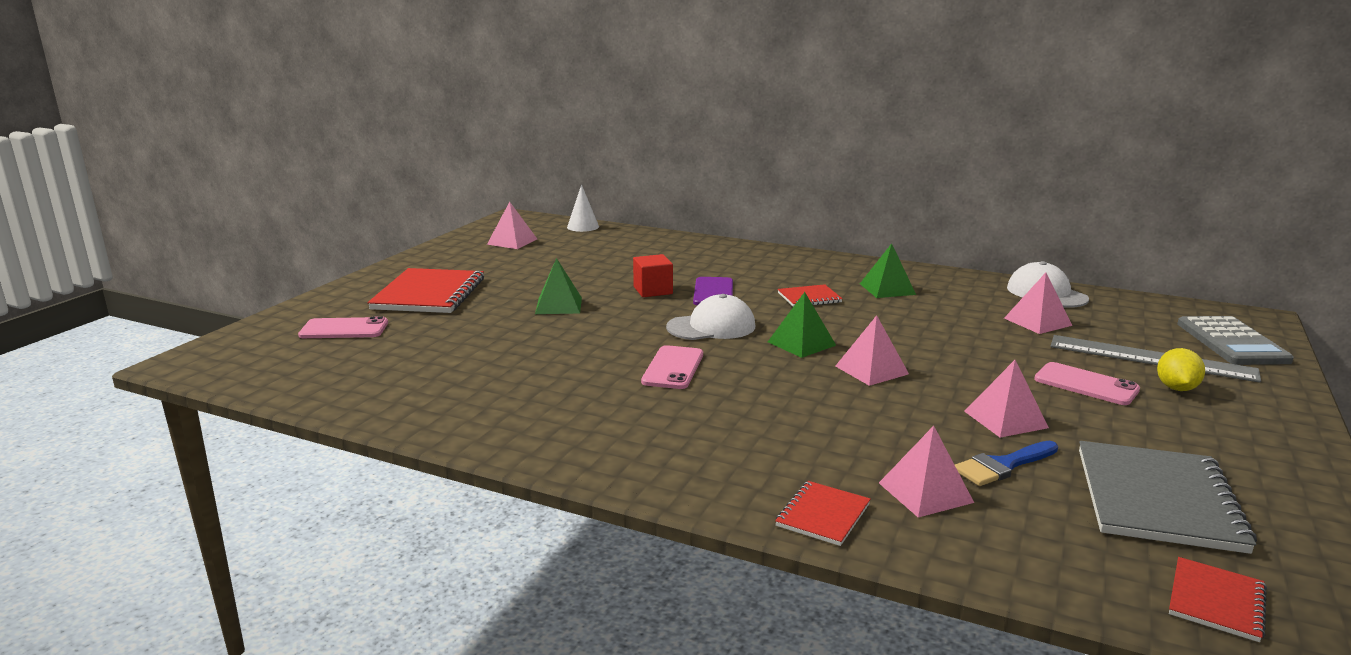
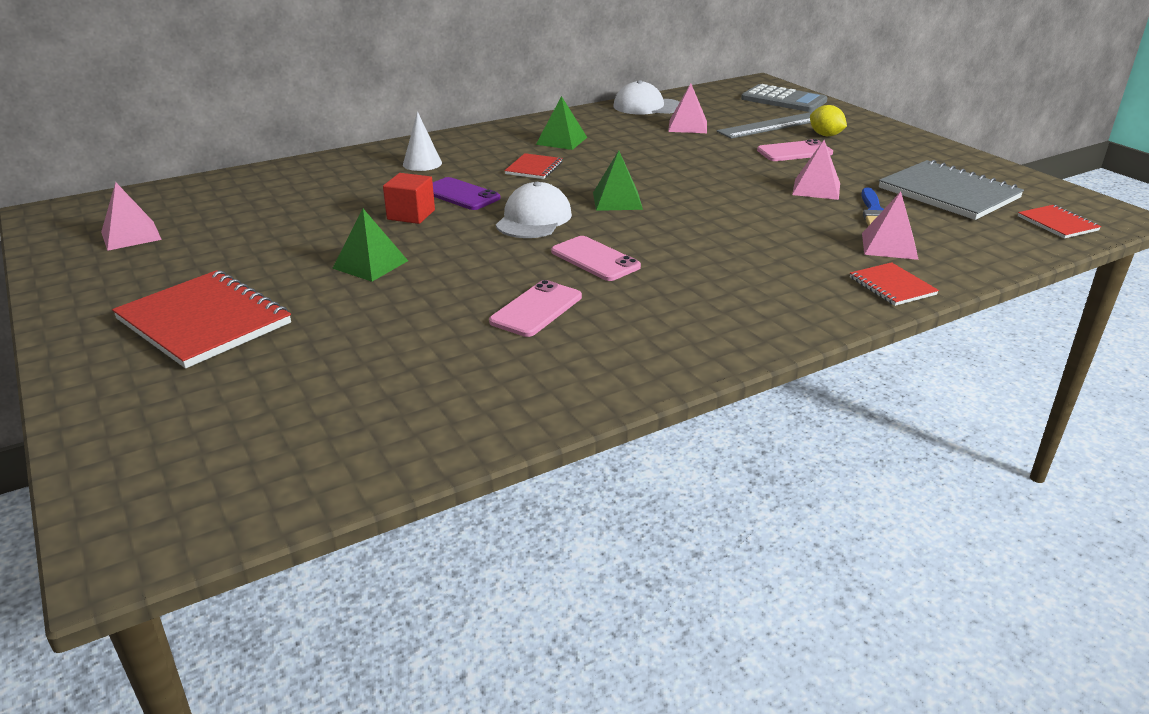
camera: 55 degrees left, 10 degrees up
(344, 329) = (219, 400): pink phone -> pink phone (536, 309)
(583, 227) = (168, 191): white cone -> white cone (422, 163)
(871, 370) = (695, 196): pink pyramid -> none

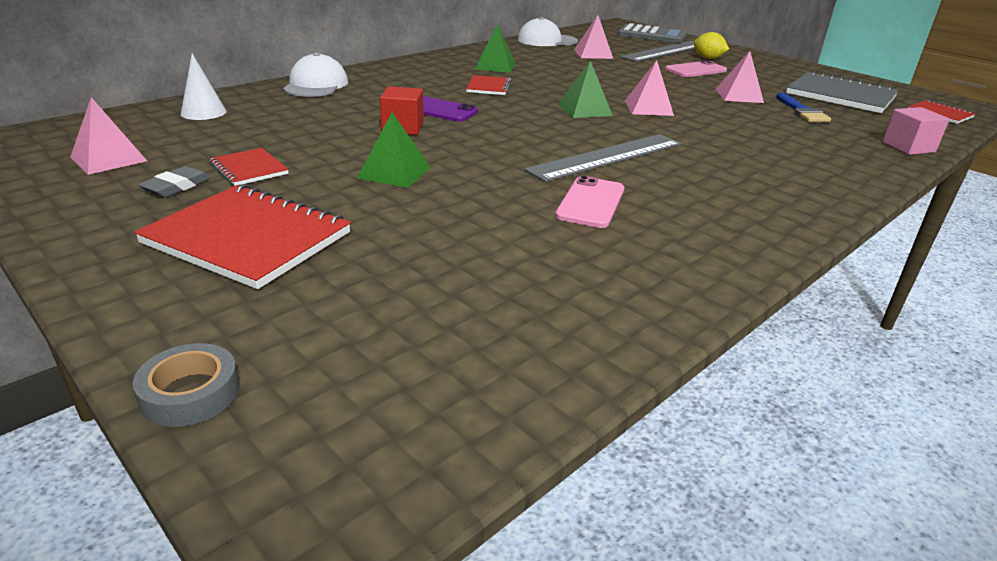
camera: 15 degrees left, 0 degrees up
(93, 446) = (190, 393): none -> grey tape
(172, 267) = (176, 186): none -> grey eraser
(422, 163) = (381, 86): white cone -> white cone (203, 112)
(534, 219) = (522, 127): white cap -> white cap (316, 85)
(595, 259) = (607, 157): pink phone -> grey ruler
(889, 246) = (837, 135): pink pyramid -> pink pyramid (648, 108)
(892, 286) = (871, 165): red notebook -> red notebook (249, 169)
(963, 267) = (908, 147): none -> pink cube

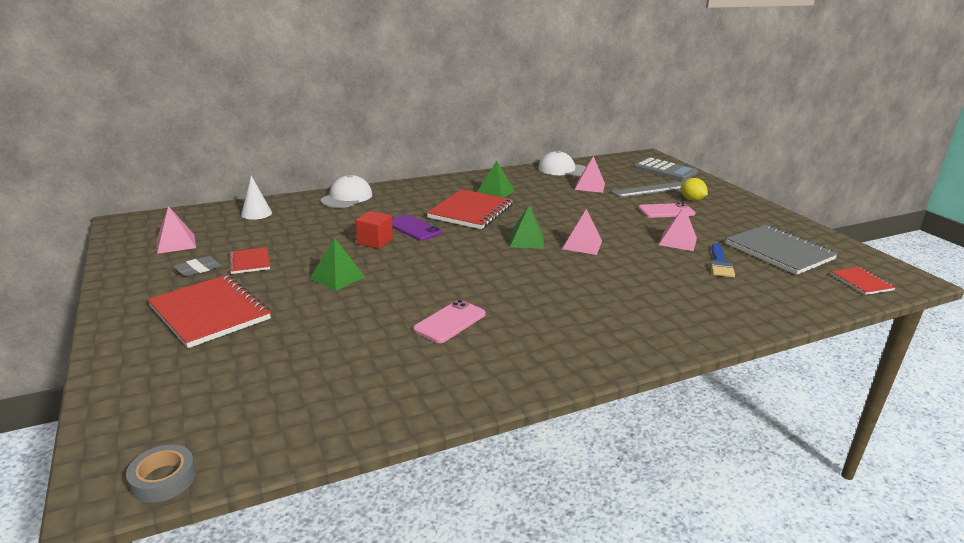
camera: 20 degrees right, 5 degrees down
(190, 393) = (108, 404): grey tape -> grey tape (163, 479)
(489, 87) = (471, 211): red notebook -> red notebook, size x1.96
(607, 157) = (501, 285): grey ruler -> none
(908, 147) = (781, 312): pink cube -> none

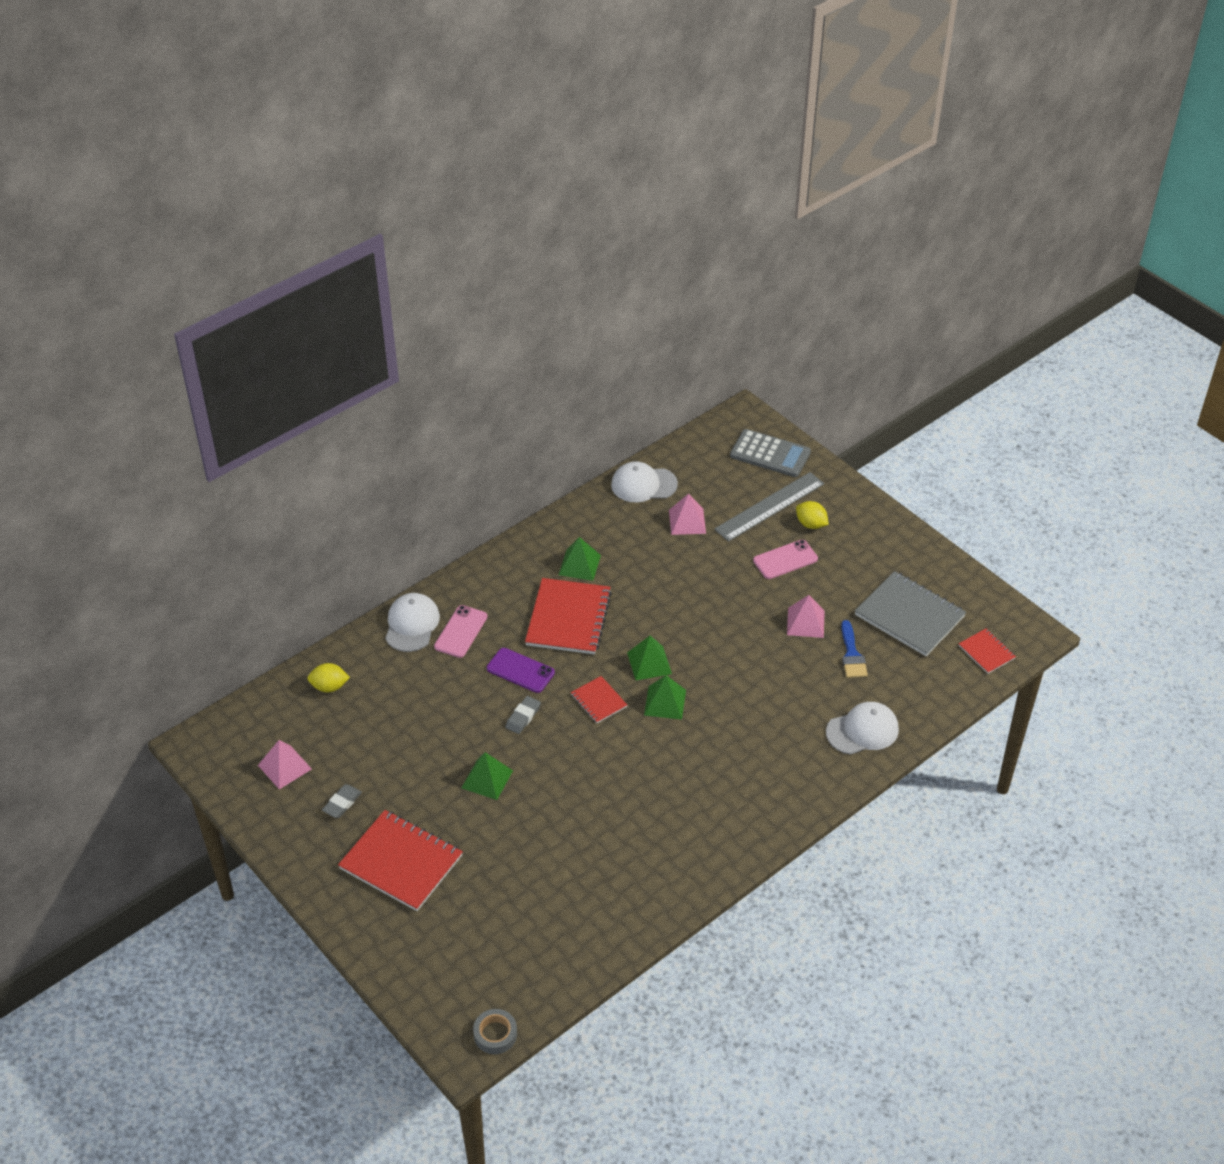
camera: 15 degrees left, 20 degrees up
(249, 262) = (384, 778): red notebook -> red notebook (598, 701)
(256, 213) = (329, 687): white cone -> yellow lemon
(375, 241) = (491, 707): red cube -> none
(397, 250) = (523, 717): none -> grey eraser
(450, 322) = (622, 816): pink phone -> pink phone (461, 632)
(530, 262) = (665, 702): none -> green pyramid
(582, 245) = (709, 656): pink pyramid -> none
(726, 309) = (862, 730): none -> white cap

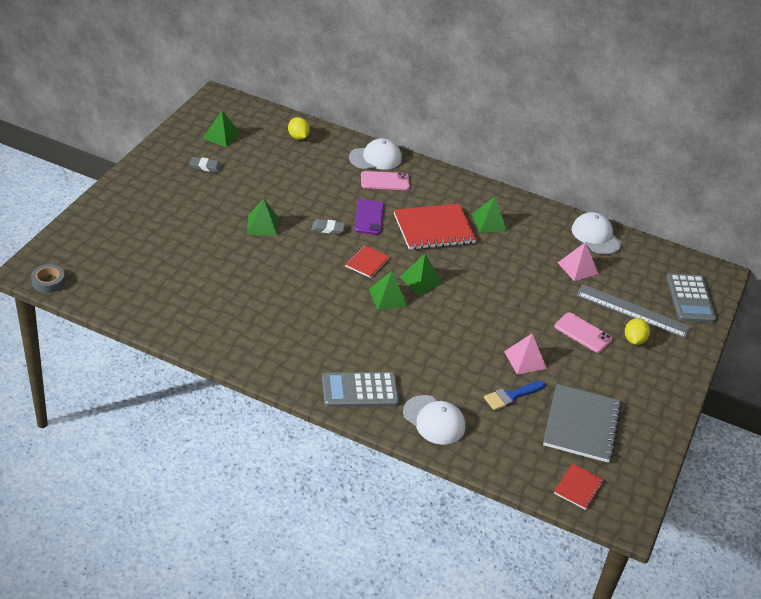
camera: 60 degrees right, 5 degrees down
(284, 767) = (221, 136): pink pyramid -> green pyramid
(401, 862) = (171, 204): red notebook -> none
(798, 778) = (360, 390): none -> grey calculator

